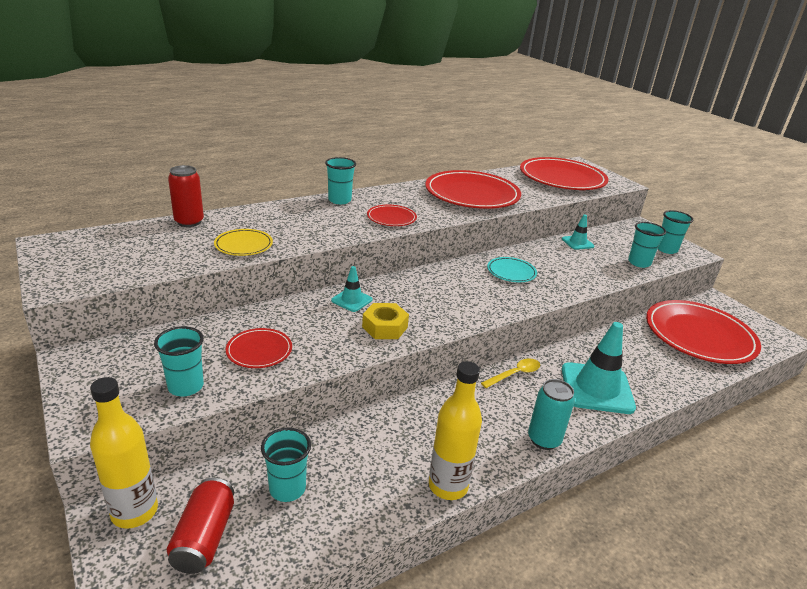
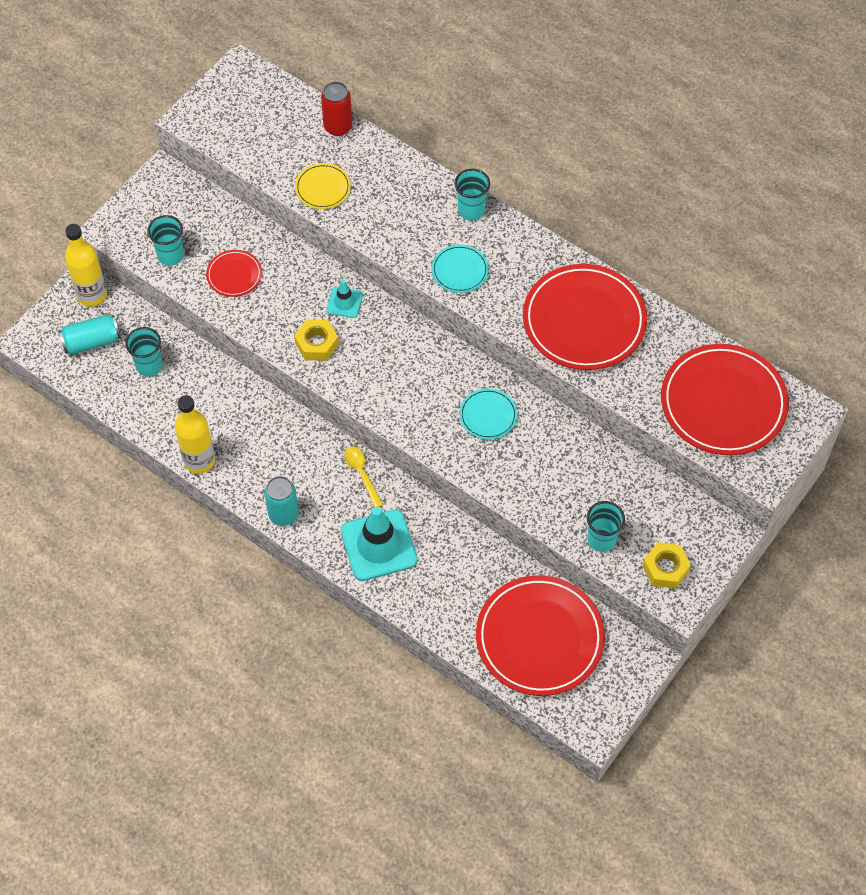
camera: 70 degrees right, 30 degrees up
(204, 537) = (92, 342): red can -> turquoise can
(391, 218) = (459, 270): red plate -> turquoise plate
(514, 374) = (362, 474): yellow spoon -> yellow spoon turned 150 degrees counterclockwise
(577, 243) = (613, 467): turquoise traffic cone -> none
(666, 249) = (665, 568): turquoise cup -> yellow nut

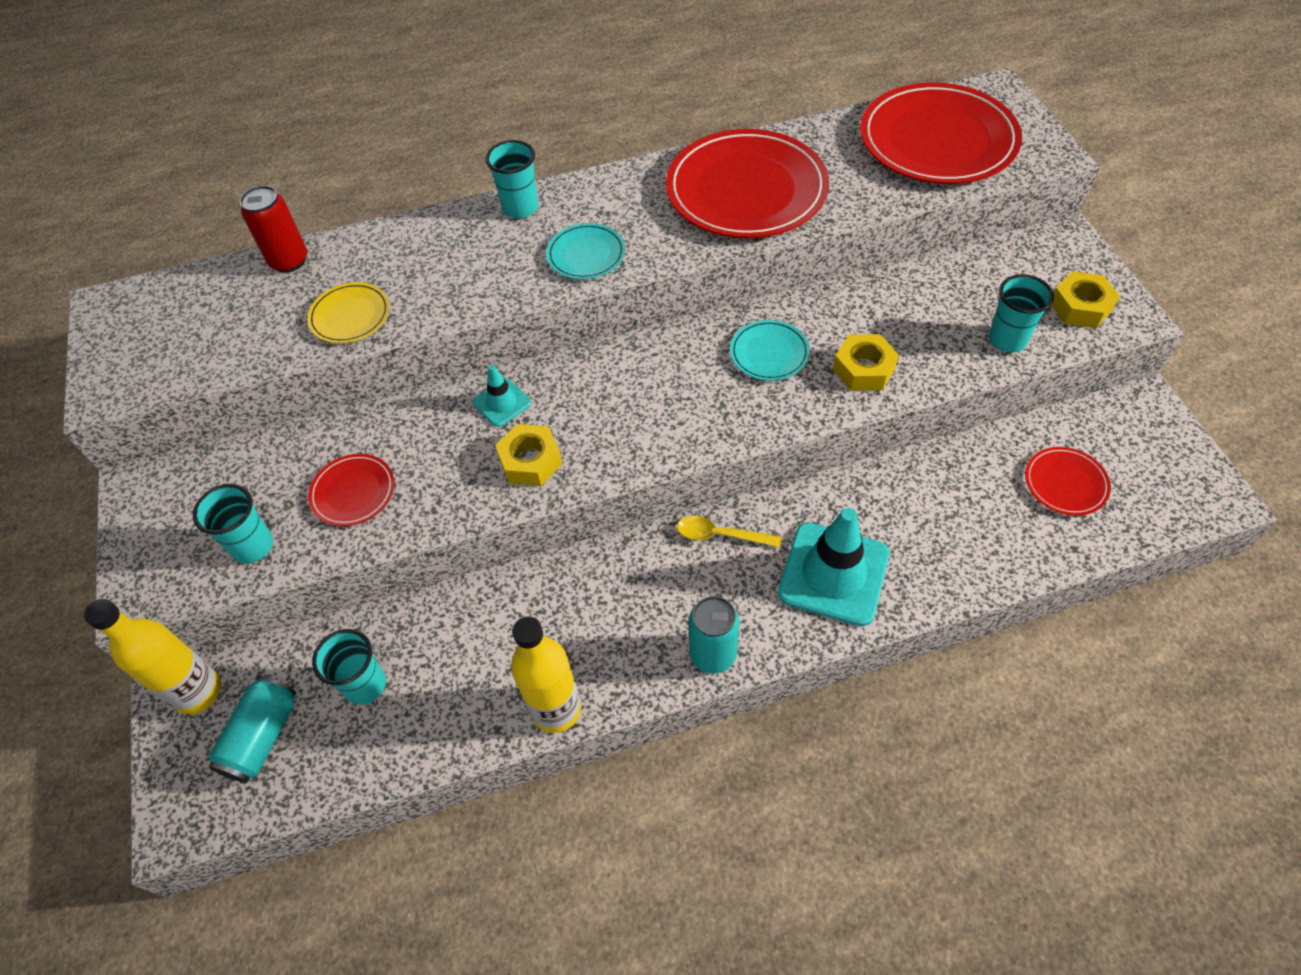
camera: 50 degrees left, 5 degrees down
(514, 472) = (863, 369): none -> yellow nut
(539, 638) = (1065, 483): red plate -> red plate, size x0.47

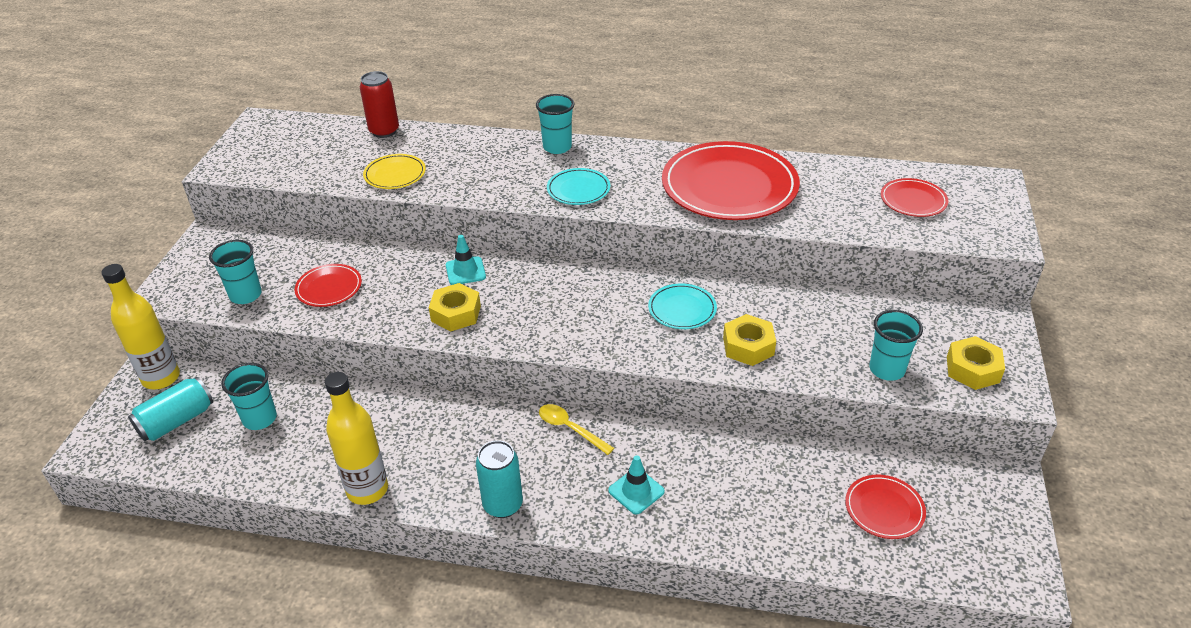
camera: 25 degrees right, 15 degrees down
(833, 574) = (636, 491): turquoise traffic cone -> turquoise traffic cone, size x0.51
(937, 140) = (913, 200): red plate -> red plate, size x0.47

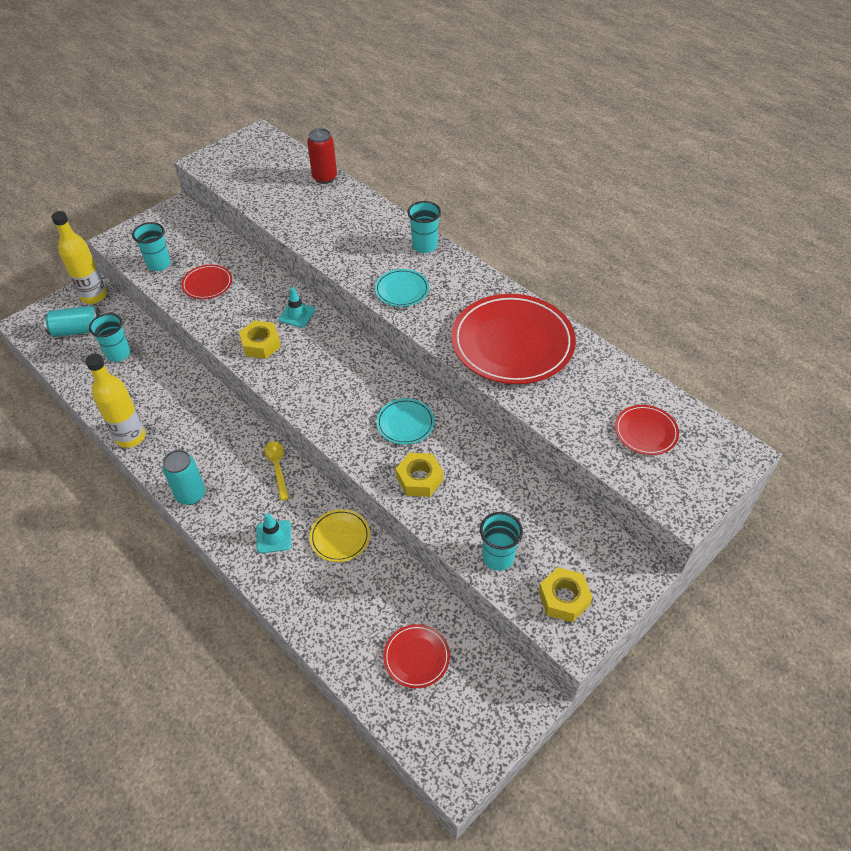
camera: 35 degrees right, 10 degrees up
(395, 174) = (297, 217): yellow plate -> yellow plate (340, 537)

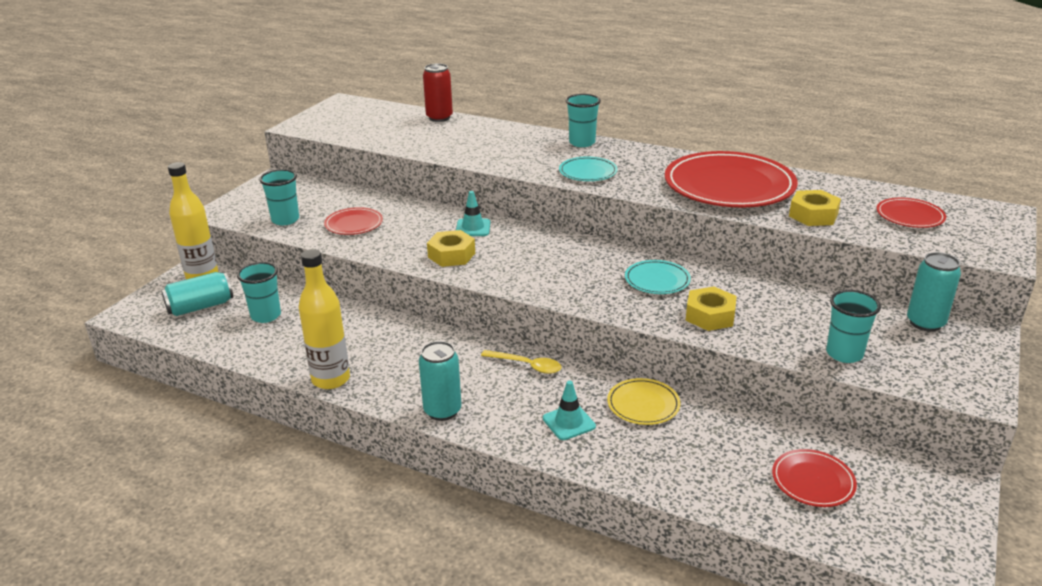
camera: 20 degrees left, 20 degrees down
(277, 467) = (527, 365): yellow spoon -> yellow spoon turned 150 degrees clockwise
(563, 598) = (937, 367): yellow nut -> yellow nut (813, 215)
(595, 545) = (925, 323): none -> turquoise can

